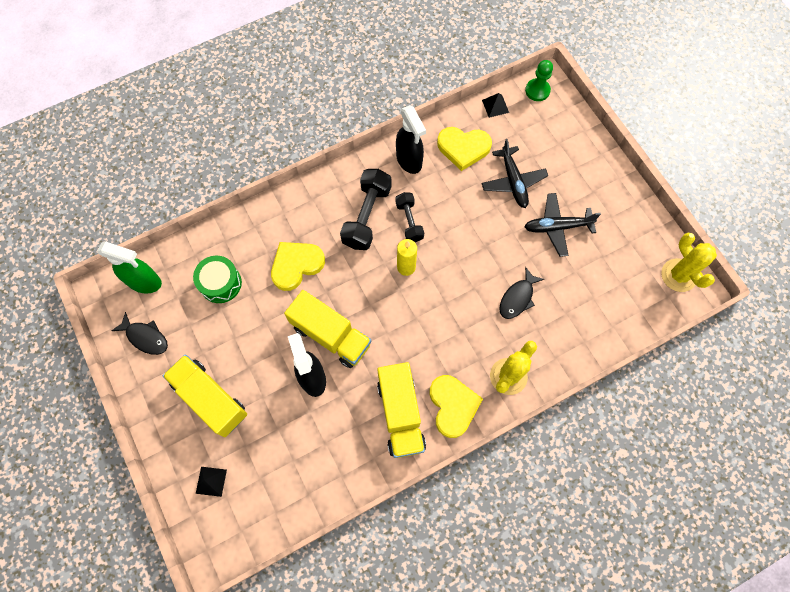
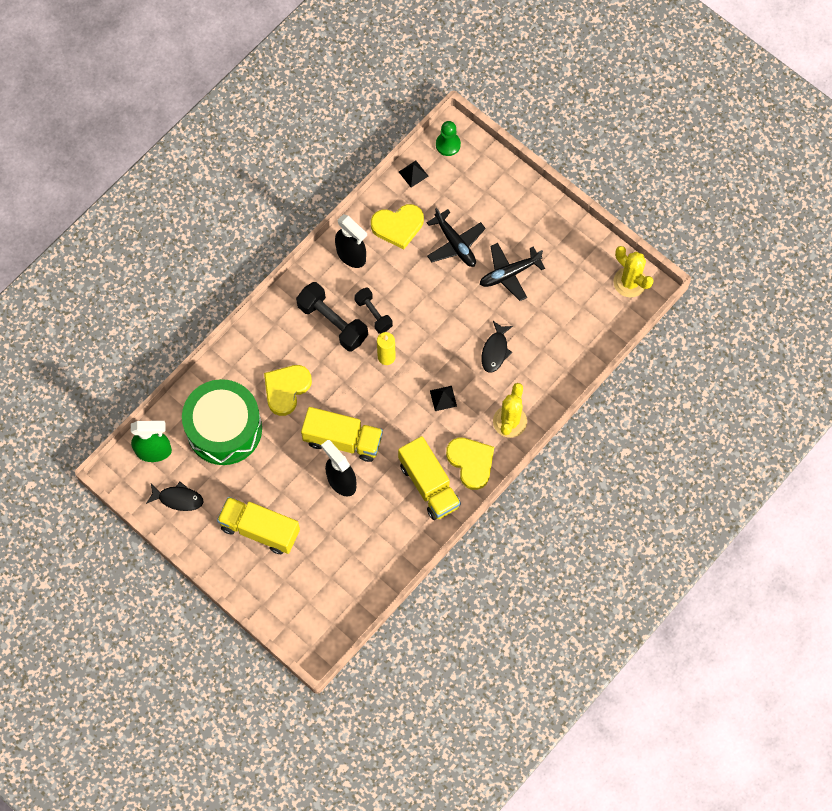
camera: 20 degrees left, 0 degrees up
(211, 481) = (290, 594): black pyramid -> black pyramid (443, 398)
(220, 283) = (224, 429): green drum -> green drum, size x1.89
(367, 216) = (332, 322): black dumbbell -> black dumbbell turned 45 degrees counterclockwise

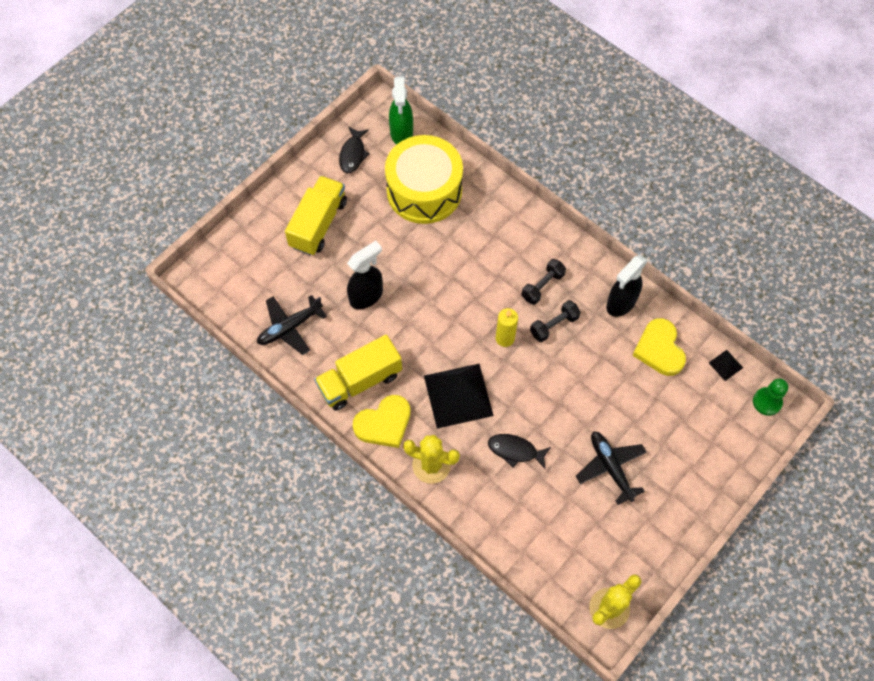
camera: 90 degrees right, 5 degrees down
(224, 429) = (424, 191): green drum -> yellow drum
(286, 389) = (466, 244): yellow heart -> none
(332, 322) = (542, 286): black dumbbell -> black dumbbell, size x0.61
(343, 440) = (411, 297): yellow truck -> none
(443, 398) = (458, 395): black pyramid -> black pyramid, size x2.33
(455, 244) = (643, 409): black plane -> black plane (289, 327)

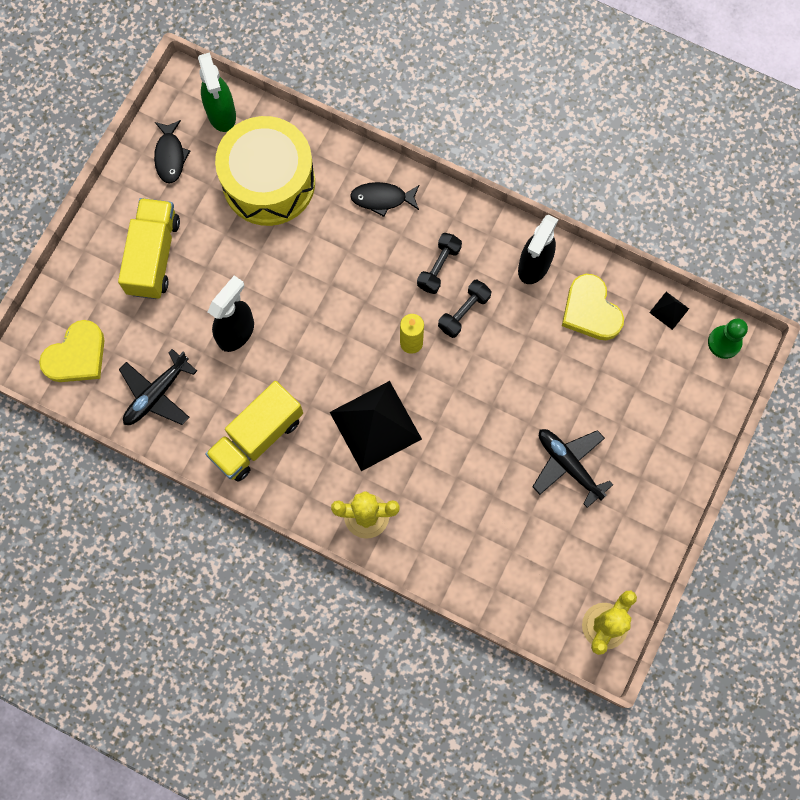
camera: 15 degrees left, 10 degrees up
(384, 423) = (299, 481): yellow heart -> yellow heart (77, 356)
(515, 450) = (457, 474): black fish -> black fish (382, 199)

